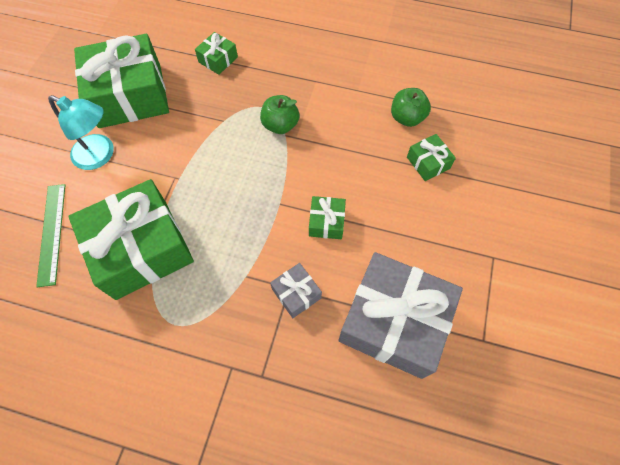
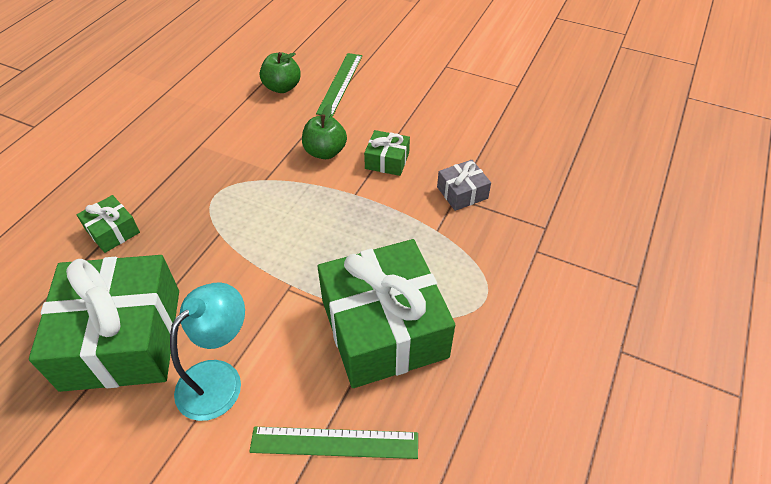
camera: 80 degrees left, 15 degrees down
(280, 125) = (249, 182): green apple -> green apple (325, 152)
(393, 321) = (497, 132): grey gift -> none
(428, 163) = (340, 83): green gift -> green ruler

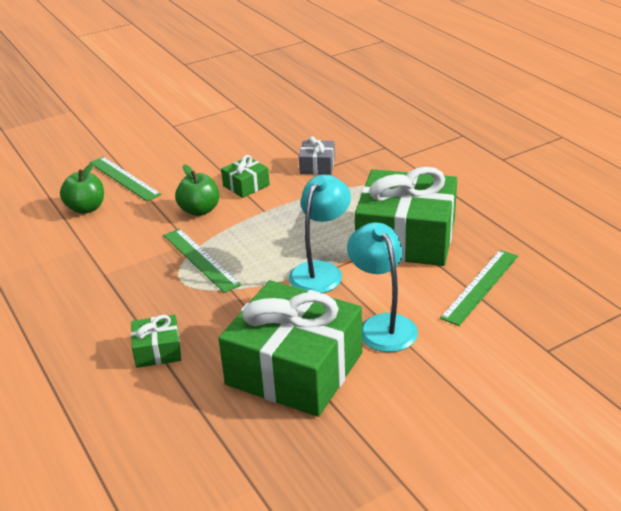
camera: 55 degrees left, 15 degrees down
(251, 191) = (200, 259): none -> green ruler
(282, 284) = (321, 271): none -> turquoise lamp

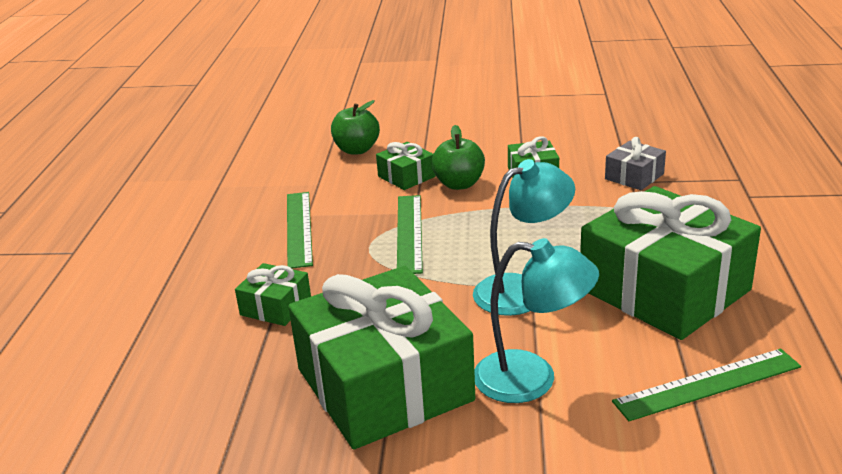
camera: 35 degrees right, 5 degrees down
(124, 178) = (419, 132): green ruler -> green ruler (299, 228)
(152, 217) = (406, 176): none -> green gift
(382, 325) = (532, 379): turquoise lamp -> turquoise lamp turned 90 degrees clockwise

